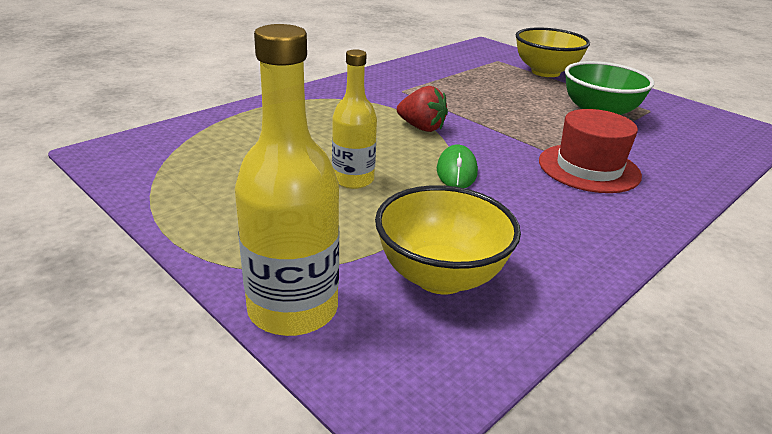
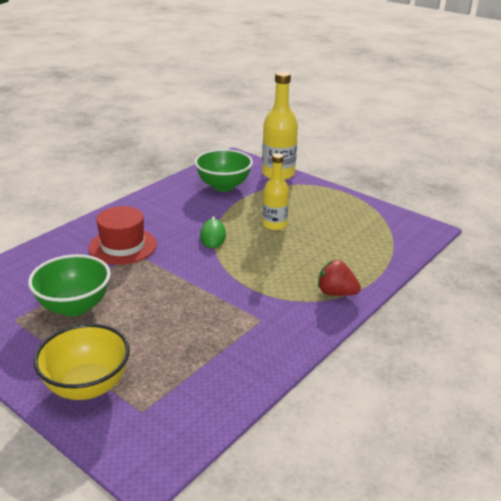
camera: 175 degrees right, 0 degrees up
(421, 128) = (237, 271): red strawberry -> red strawberry (336, 293)
(440, 276) = (223, 186): yellow bowl -> green bowl

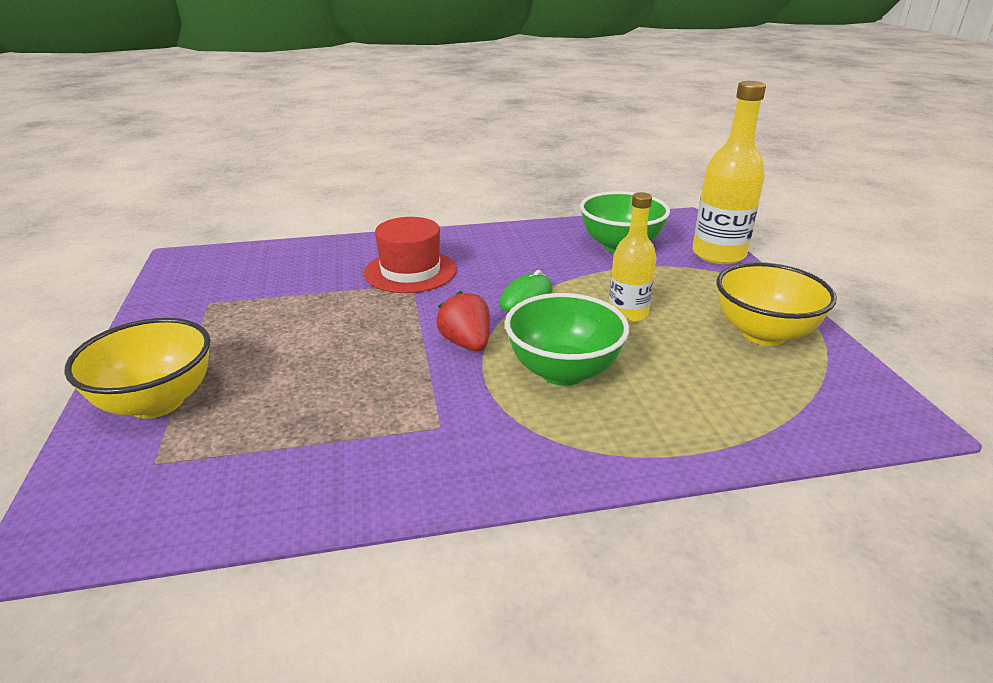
camera: 40 degrees right, 0 degrees up
(74, 306) = (274, 313): green bowl -> green bowl (563, 371)
(336, 293) = (597, 443): red strawberry -> red strawberry (466, 343)
(343, 211) = (763, 334): none -> yellow bowl

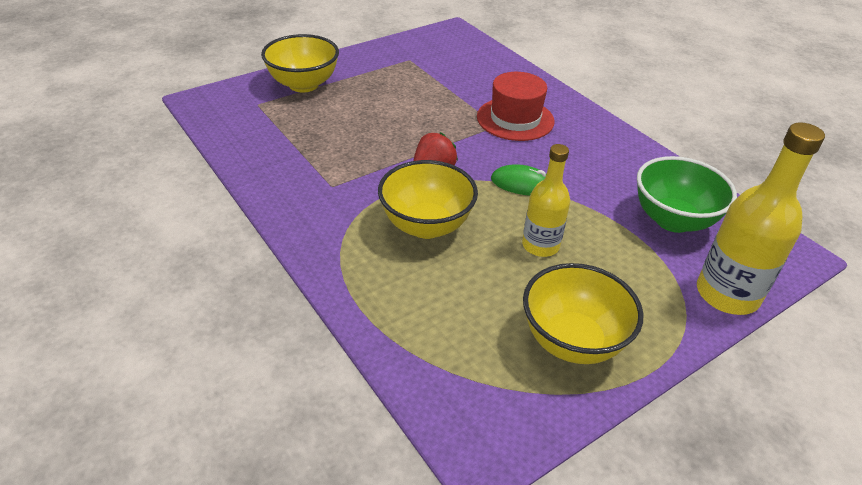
camera: 65 degrees right, 10 degrees up
(563, 371) = (426, 225): green bowl -> yellow bowl

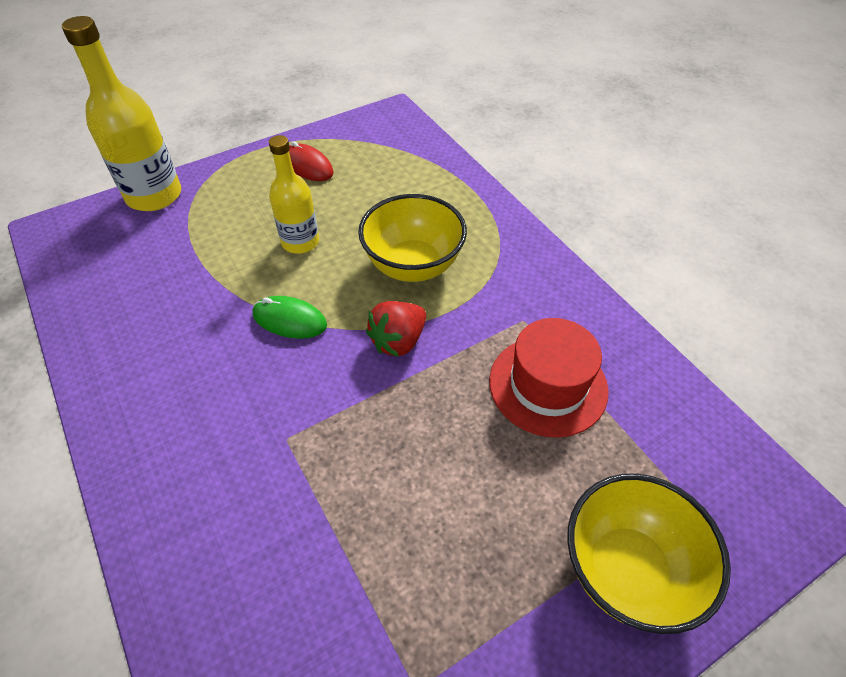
camera: 175 degrees left, 10 degrees up
(515, 119) = (250, 455): red hat -> red hat (548, 385)
(572, 341) = (308, 166): yellow bowl -> red mouse
(673, 220) = (141, 268): green bowl -> none

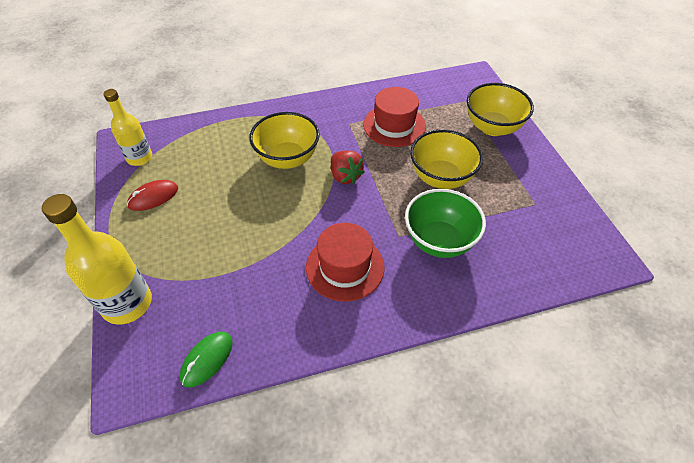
camera: 75 degrees left, 0 degrees up
(217, 379) = (345, 267): none -> red hat
(283, 503) = (439, 241): none -> green bowl
(289, 320) = (308, 225): green mouse -> green mouse (207, 359)
(300, 242) = (237, 211): yellow bottle -> yellow bottle (139, 158)
(438, 484) = (441, 178): none -> yellow bowl

